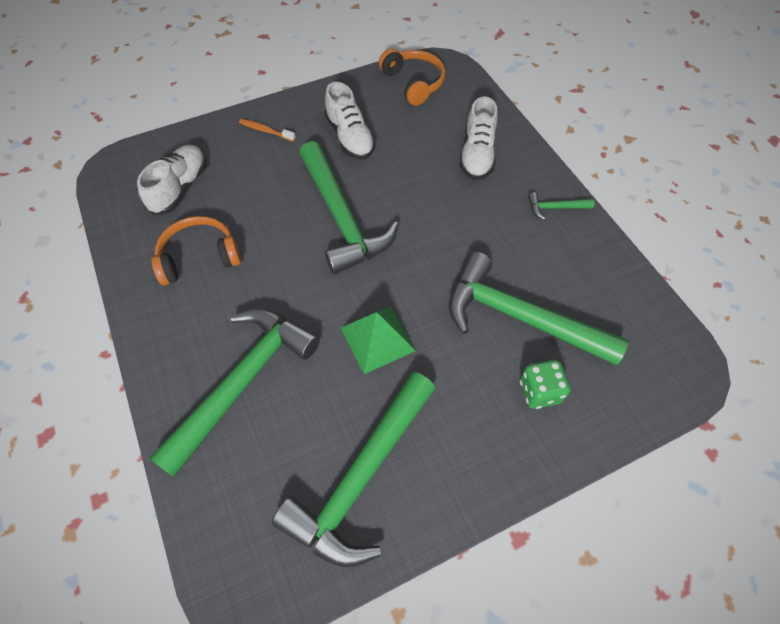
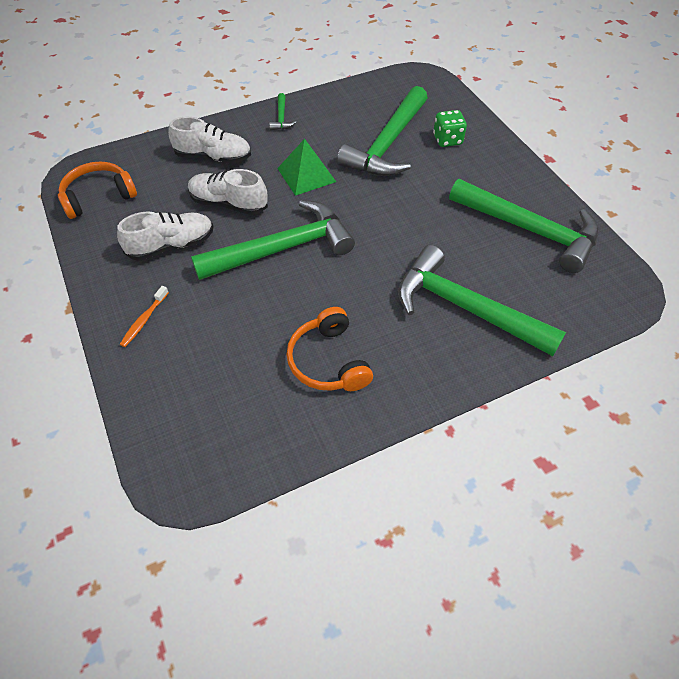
camera: 90 degrees left, 5 degrees down
(180, 188) = (225, 395): white shoe -> white shoe (229, 204)
(377, 339) = (414, 222): green pyramid -> green pyramid (306, 175)

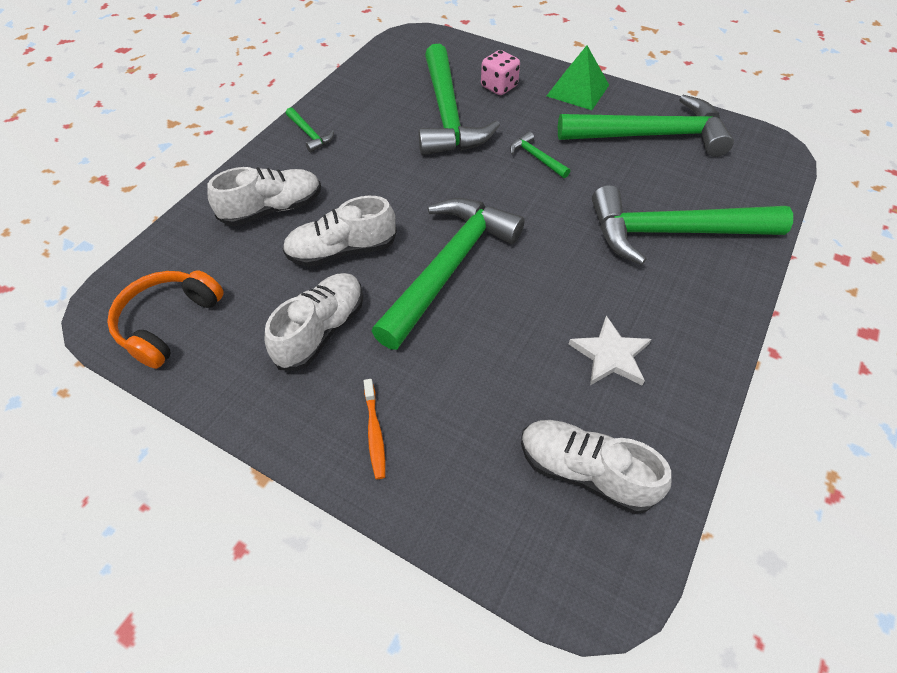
camera: 35 degrees left, 0 degrees up
(237, 417) = (585, 471): none -> white shoe
(306, 175) = (396, 181): green pyramid -> green pyramid (578, 90)
(328, 361) = (610, 355): orange headphones -> white star
(420, 204) = (536, 157): none -> green hammer
(447, 140) = (499, 87): green dice -> pink dice

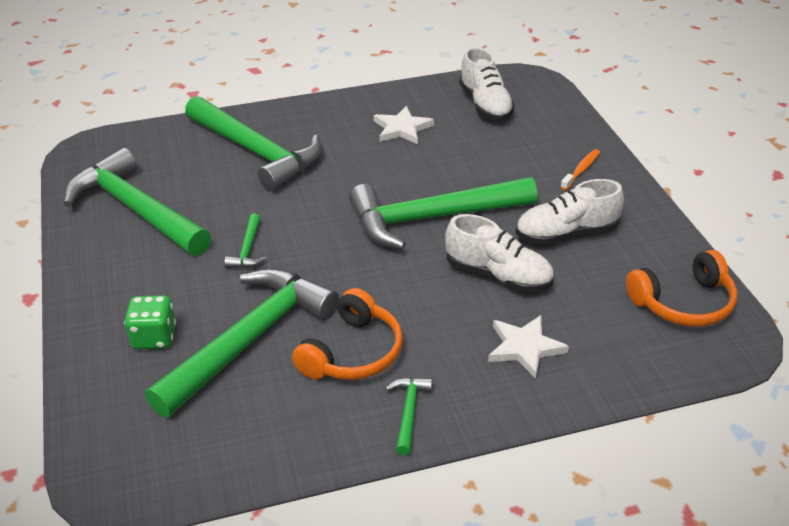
camera: 135 degrees left, 15 degrees down
(272, 209) = (524, 348): white shoe -> white star
(379, 143) = (353, 353): none -> orange headphones
(499, 87) = (154, 337): pink dice -> green dice
(578, 90) = (101, 283): green pyramid -> none

